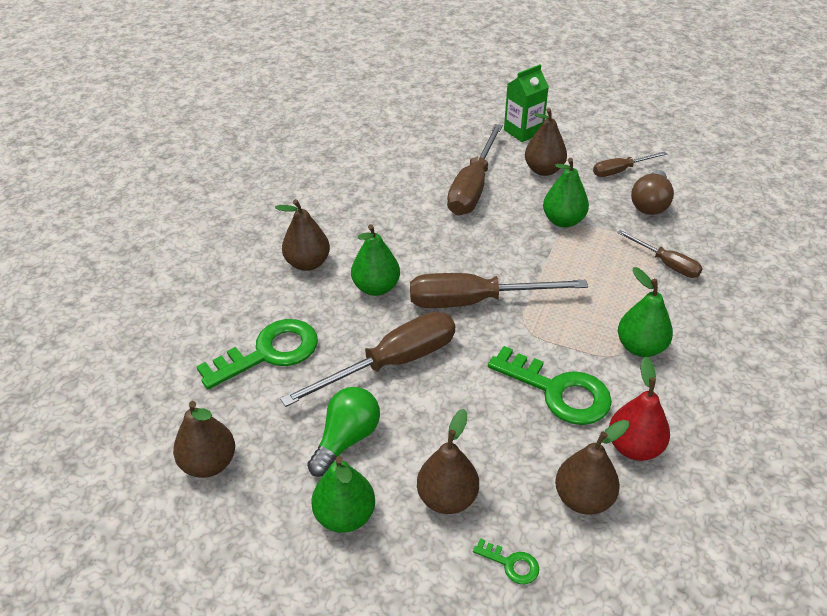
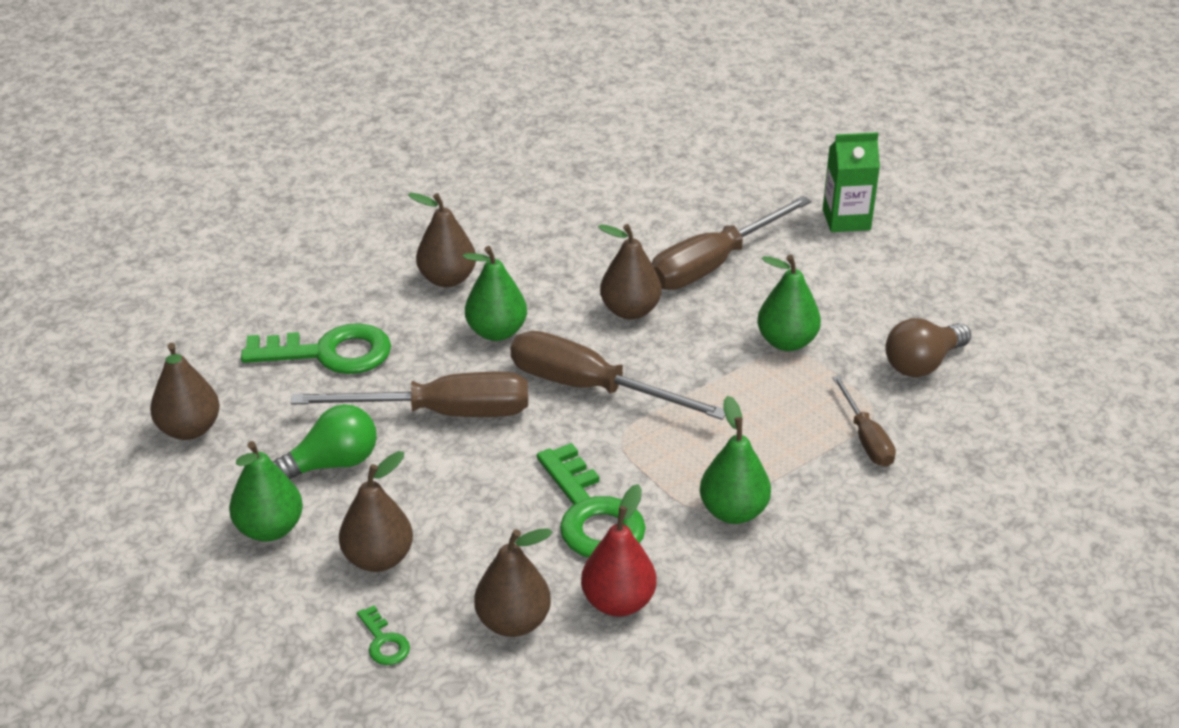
camera: 30 degrees right, 5 degrees down
(543, 170) = (824, 275): brown pear -> brown pear (630, 311)
(620, 171) = (926, 311): brown screwdriver -> none

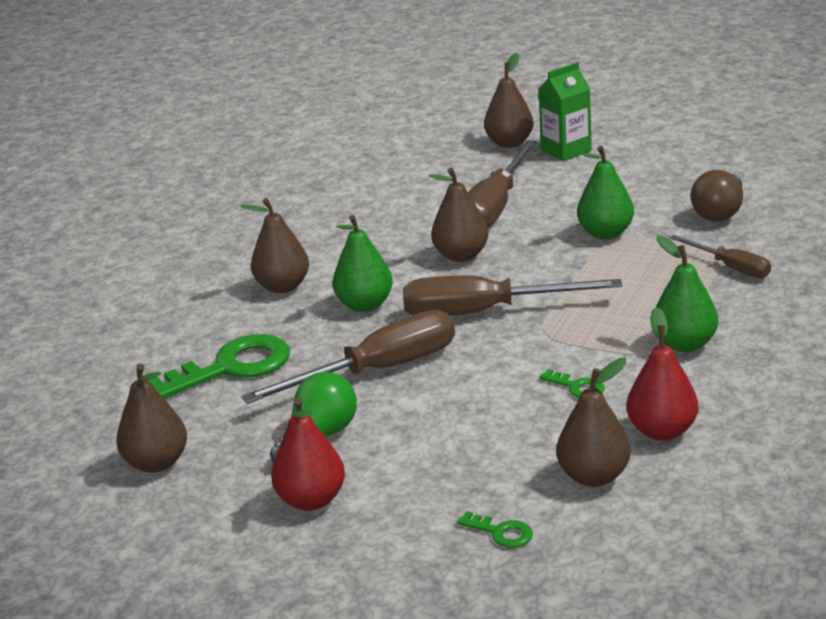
camera: 25 degrees left, 10 degrees down
(270, 529) = (312, 500): green pear -> red pear
(378, 558) = (432, 481): brown pear -> brown pear (509, 143)
(591, 514) = (577, 387): green key -> green key, size x0.45

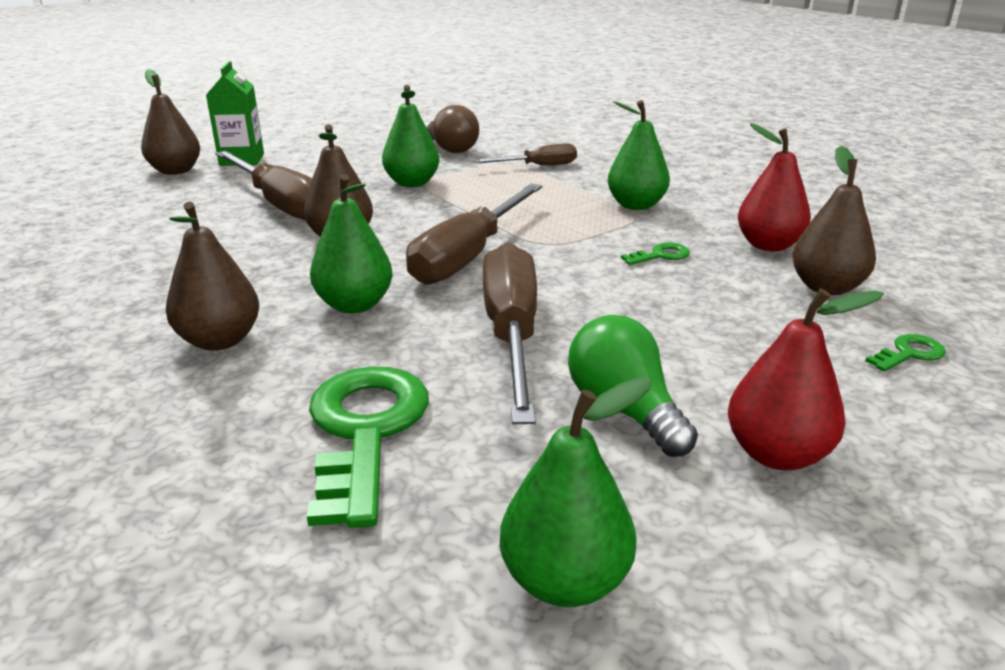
camera: 65 degrees left, 0 degrees up
(157, 463) = (565, 580): brown pear -> green pear

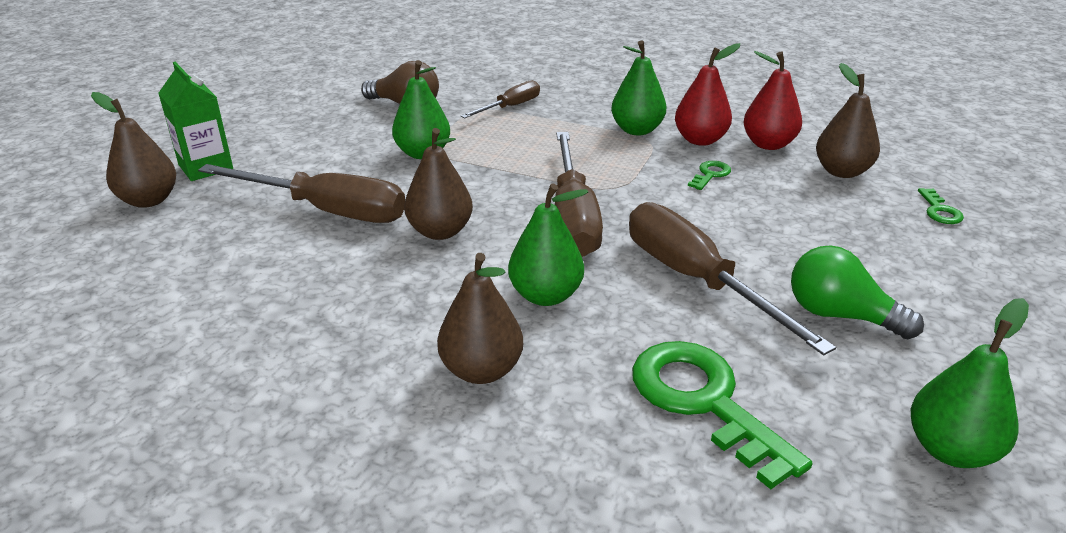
camera: 30 degrees left, 5 degrees up
(777, 454) = (954, 313): red pear -> red pear (700, 140)
(909, 353) = (939, 210): green key -> green key turned 150 degrees clockwise

